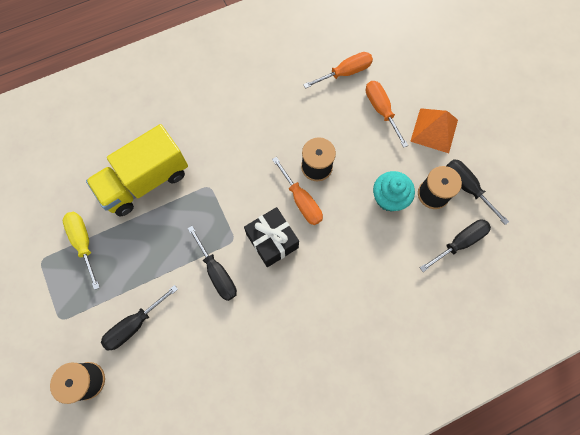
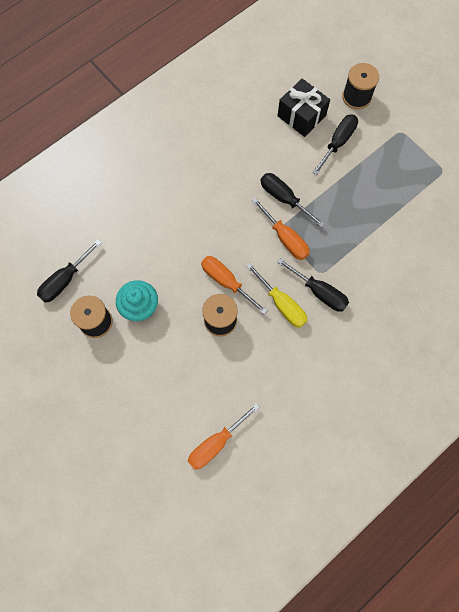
camera: 165 degrees right, 0 degrees up
(83, 242) = (414, 194): yellow screwdriver -> yellow screwdriver (282, 304)
(145, 181) = (384, 262): yellow truck -> none
(272, 241) = (243, 237): black gift -> black gift (301, 116)
(381, 110) = (165, 404): orange screwdriver -> orange screwdriver (285, 238)
(434, 130) = (103, 395): orange pyramid -> none
(466, 187) = (62, 338): black screwdriver -> black screwdriver (319, 292)

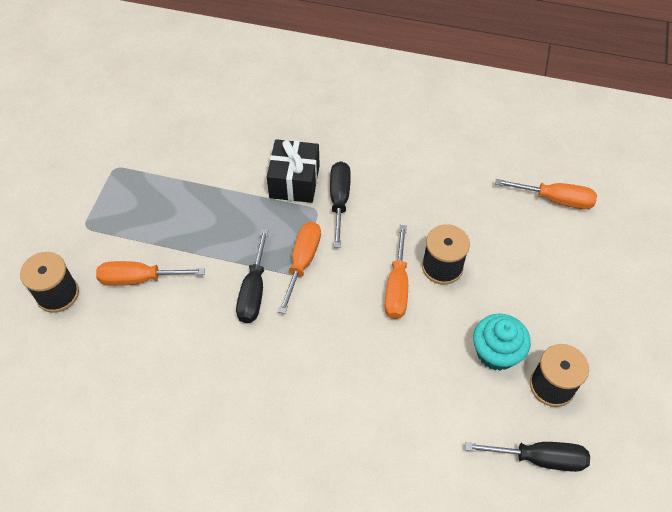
camera: 125 degrees left, 15 degrees down
(282, 304) = (379, 224): yellow screwdriver -> none
(301, 116) = (123, 338): black gift -> black gift (294, 181)
(338, 142) = (139, 279): black screwdriver -> orange screwdriver

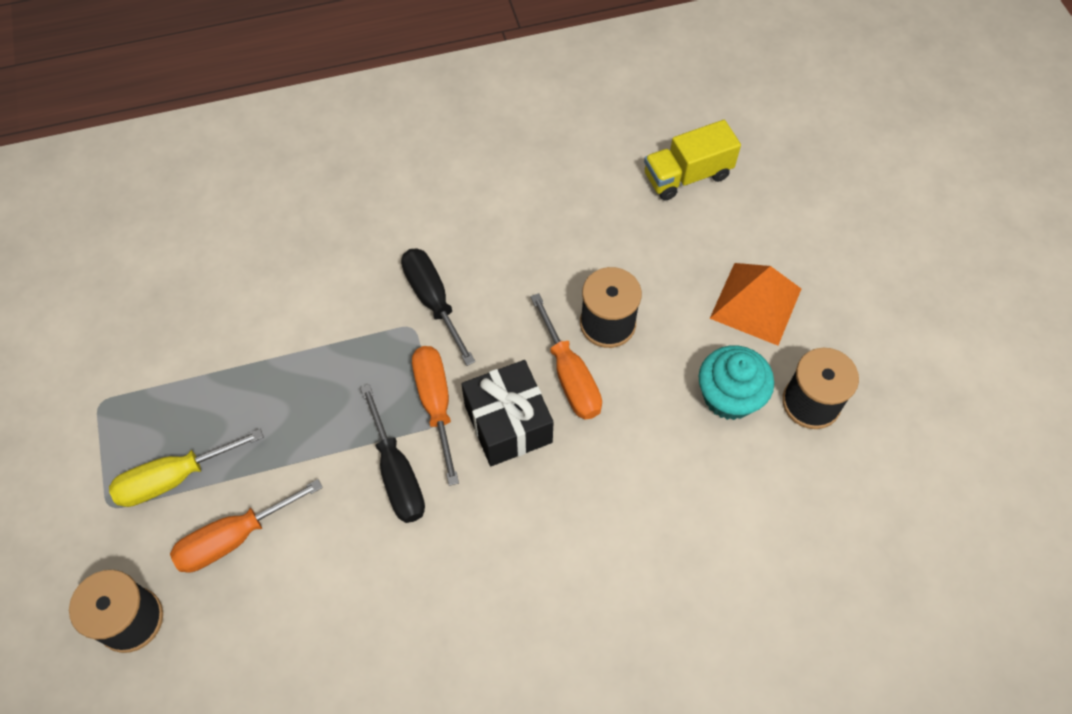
camera: 30 degrees left, 5 degrees up
(128, 229) = (174, 478): none -> yellow screwdriver
(294, 181) = (360, 303): black gift -> black gift (508, 423)
(540, 458) = (847, 495): black screwdriver -> none
(552, 302) = (755, 303): none -> orange pyramid
(555, 200) = (687, 175): orange screwdriver -> yellow truck

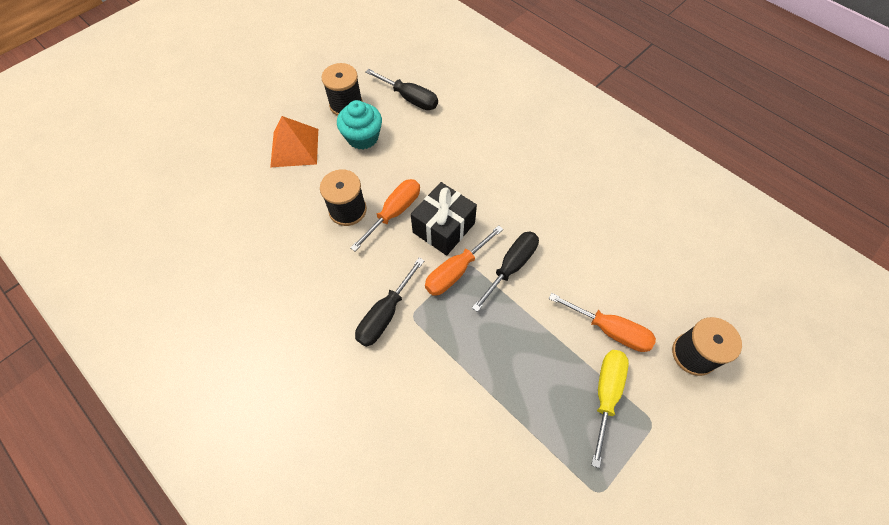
camera: 120 degrees left, 0 degrees up
(174, 478) = (606, 394): yellow screwdriver -> yellow screwdriver turned 105 degrees counterclockwise
(687, 175) = (209, 217): yellow truck -> none
(778, 502) = (410, 98): none -> black screwdriver

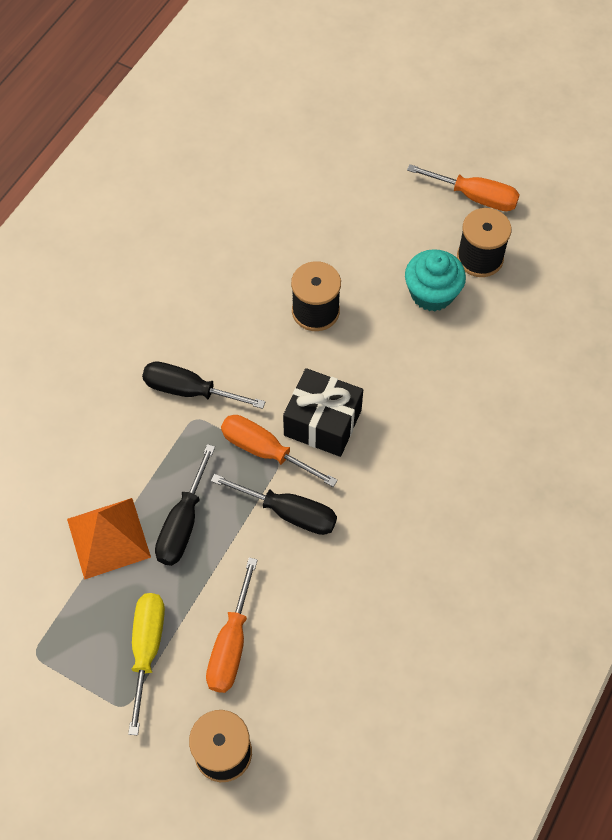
camera: 75 degrees right, 0 degrees up
(295, 147) = (389, 225): orange pyramid -> orange pyramid (108, 538)
(394, 212) = (328, 362): orange screwdriver -> orange screwdriver (475, 197)
(410, 98) = (520, 329): black screwdriver -> black screwdriver (183, 523)
(606, 394) = (147, 649): yellow screwdriver -> yellow screwdriver turned 90 degrees counterclockwise

